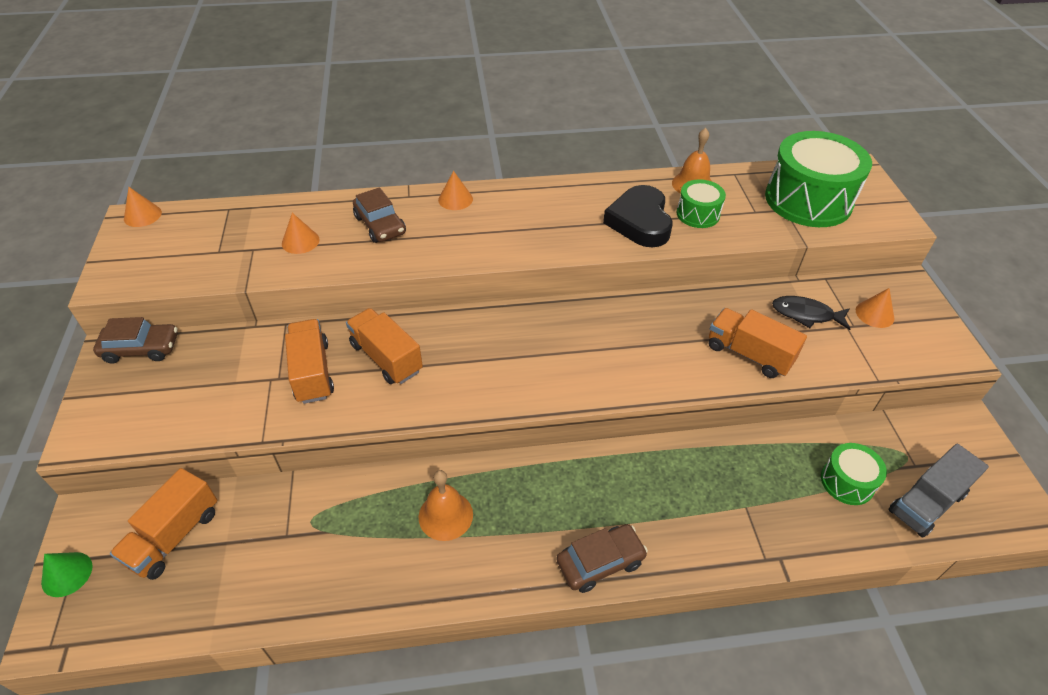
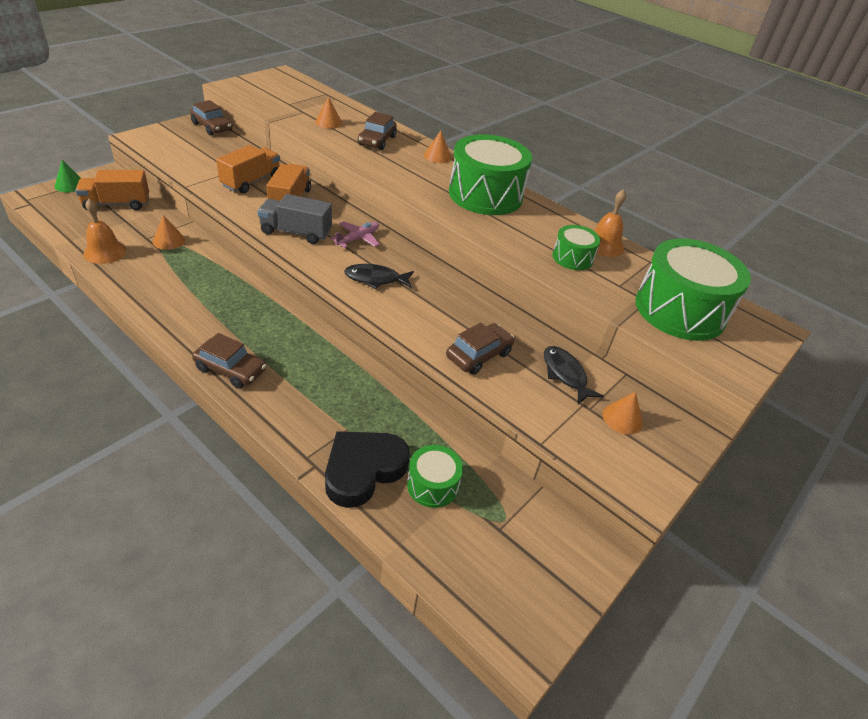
camera: 45 degrees right, 5 degrees down
(142, 215) = (289, 75): orange cone -> orange cone (169, 240)
(445, 515) = (210, 288): orange bell -> orange bell (105, 252)
(508, 340) = (358, 239): none -> pink plane
(556, 208) = (485, 195): none -> green drum
(587, 363) = (375, 279): none -> black fish
(640, 222) = (523, 234): black heart -> black heart (363, 470)
(749, 354) = (479, 355): orange truck -> brown car
(926, 503) = (463, 550): grey truck -> grey truck (296, 232)

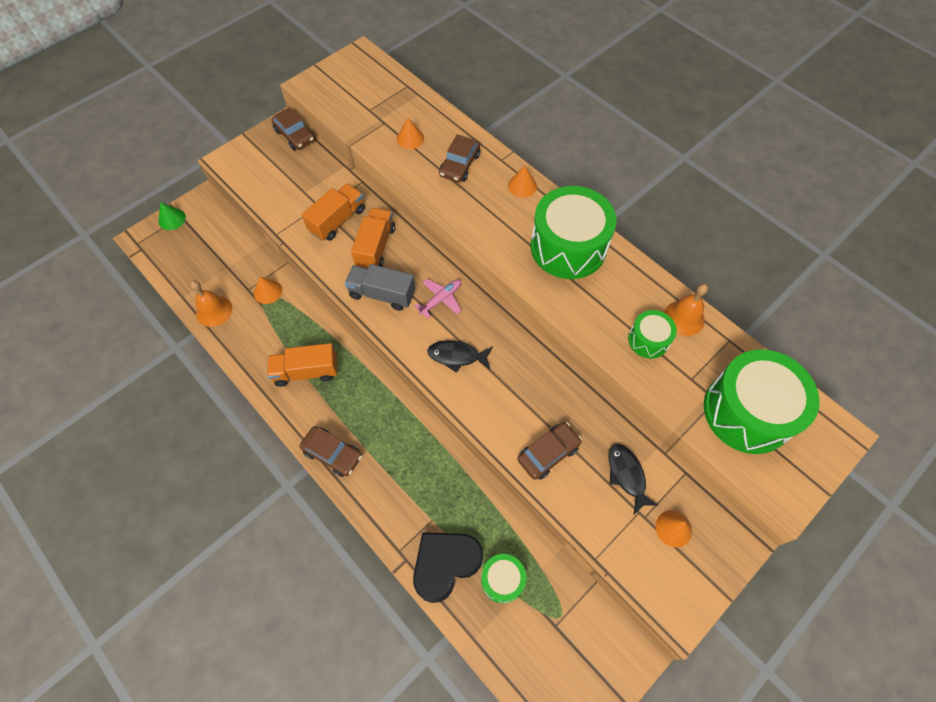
camera: 10 degrees right, 20 degrees up
(117, 204) = (216, 243): orange truck -> orange truck (306, 371)

